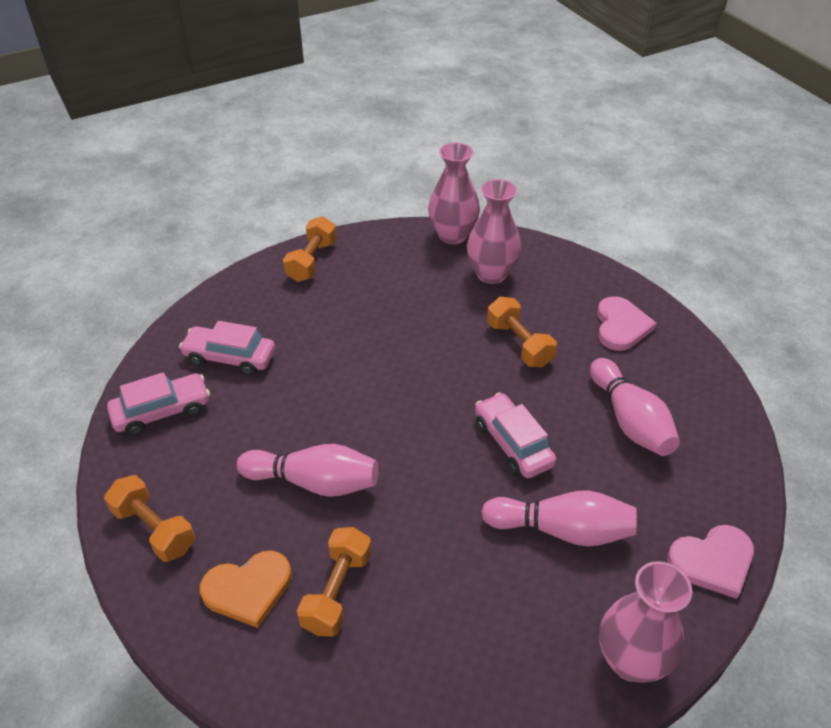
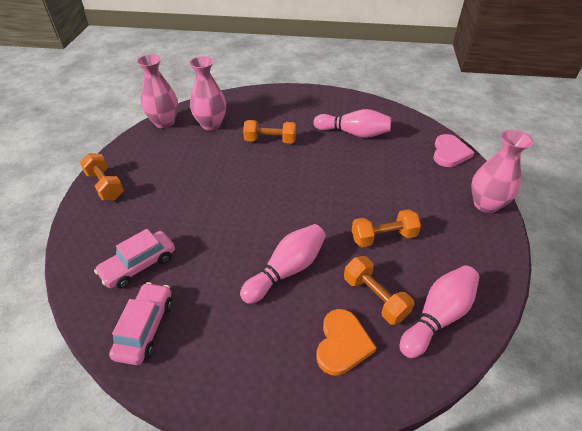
camera: 55 degrees left, 0 degrees up
(154, 529) = (250, 380): orange dumbbell -> orange dumbbell (383, 237)
(513, 443) = (333, 176): pink car -> none
(562, 530) = (399, 188): pink bowling pin -> pink bowling pin (437, 317)
(621, 326) = (295, 105): pink heart -> none

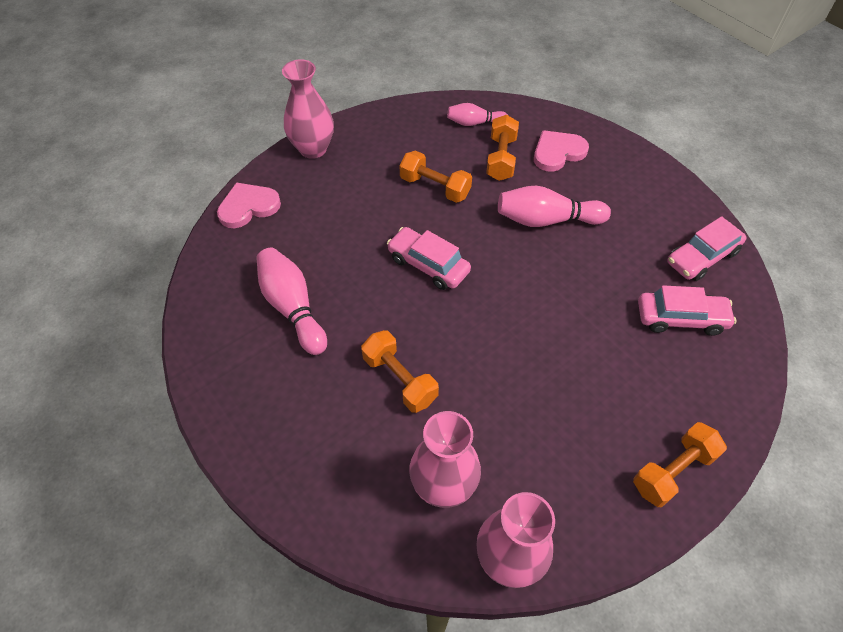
camera: 135 degrees left, 10 degrees up
(105, 185) = (673, 471): orange dumbbell -> orange dumbbell turned 45 degrees clockwise
(322, 191) = (428, 265): none -> pink car
(342, 344) = (557, 152): orange heart -> pink heart
(437, 317) = (474, 123): pink bowling pin -> pink bowling pin, size x0.62

